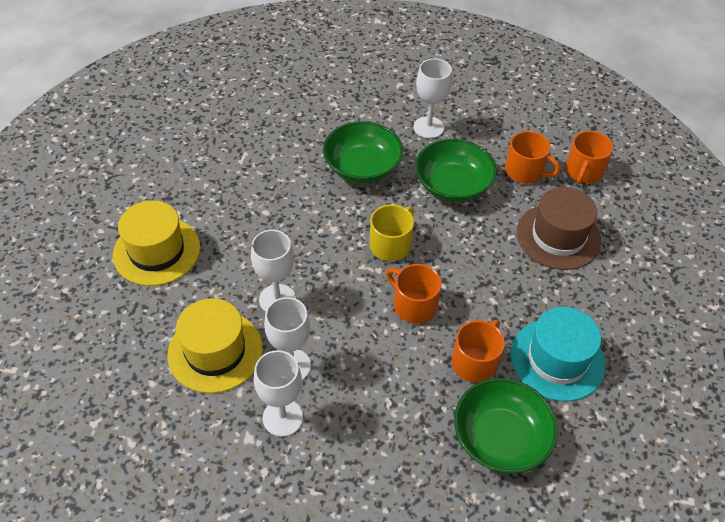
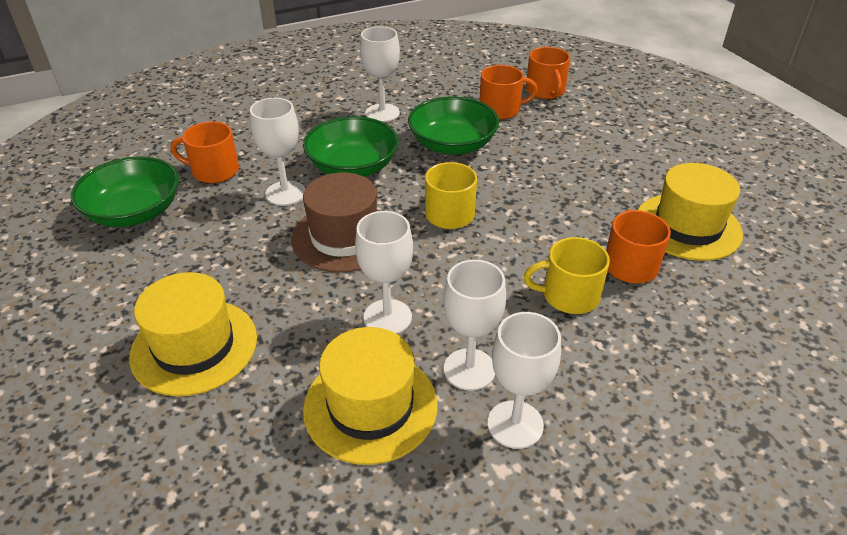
camera: 35 degrees left, 10 degrees down
(298, 165) = (285, 193): none -> white goblet
(406, 357) = (569, 295): none -> yellow mug
(414, 305) = (526, 250): orange mug -> orange mug (214, 171)
(500, 437) = (722, 312): green bowl -> green bowl (134, 212)
(557, 359) = (688, 226): turquoise hat -> yellow hat
(558, 236) = (580, 141): brown hat -> brown hat (344, 237)

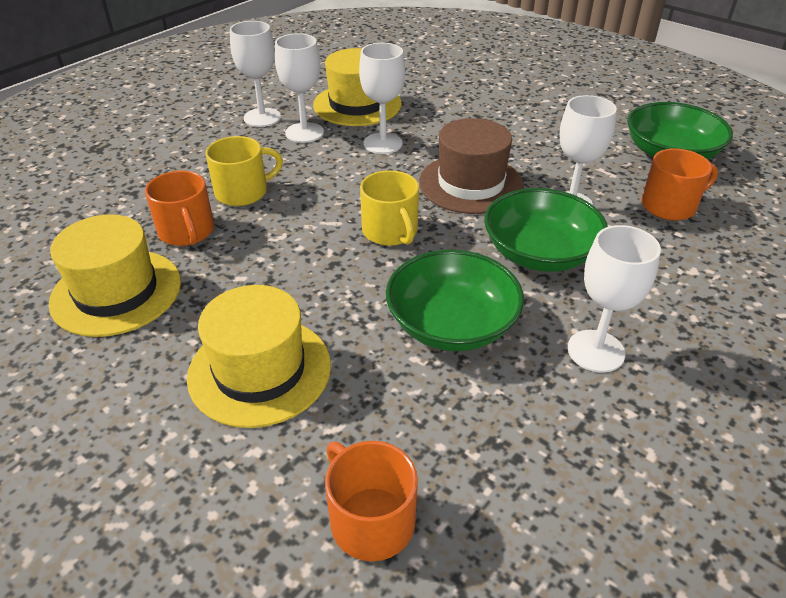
camera: 155 degrees right, 0 degrees up
(194, 346) = (494, 101): yellow hat -> yellow hat (260, 370)
(501, 109) = (426, 427): orange mug -> none

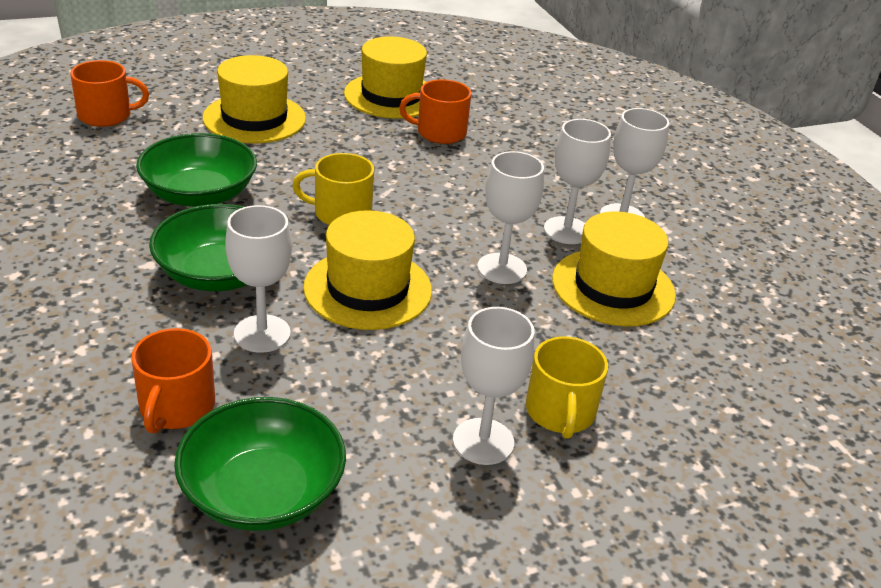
camera: 115 degrees right, 5 degrees down
(243, 192) = (477, 168): yellow mug -> yellow mug (560, 412)
(471, 184) = (368, 289): brown hat -> yellow hat
(596, 351) = (89, 239): white goblet -> white goblet (483, 441)

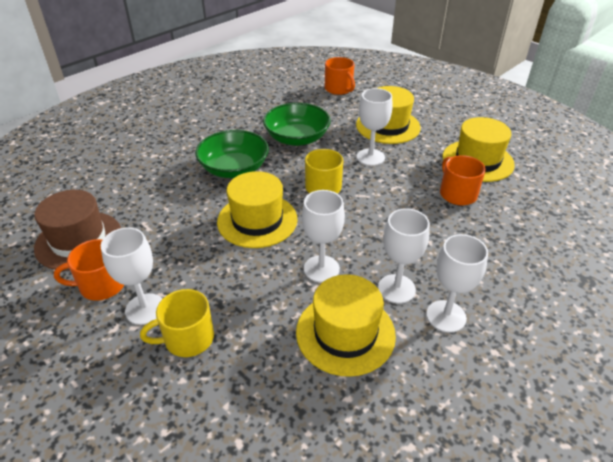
camera: 70 degrees right, 5 degrees up
(176, 407) = (127, 194): orange mug -> orange mug (101, 285)
(262, 334) = (194, 199): white goblet -> white goblet (370, 157)
(263, 492) = (79, 240): green bowl -> brown hat

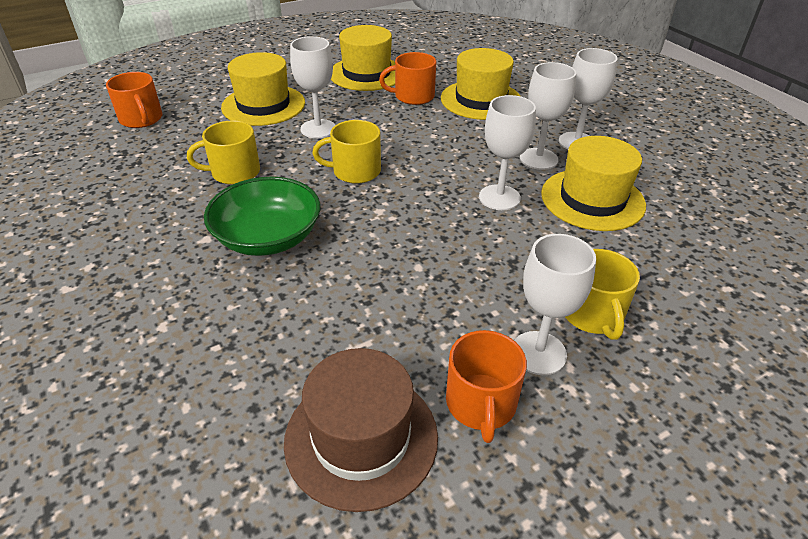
camera: 75 degrees left, 0 degrees up
(257, 220) = (396, 231): yellow hat -> yellow hat (481, 100)
(297, 138) = (234, 172): green bowl -> yellow mug
(339, 89) = (141, 119): orange mug -> orange mug turned 75 degrees clockwise

